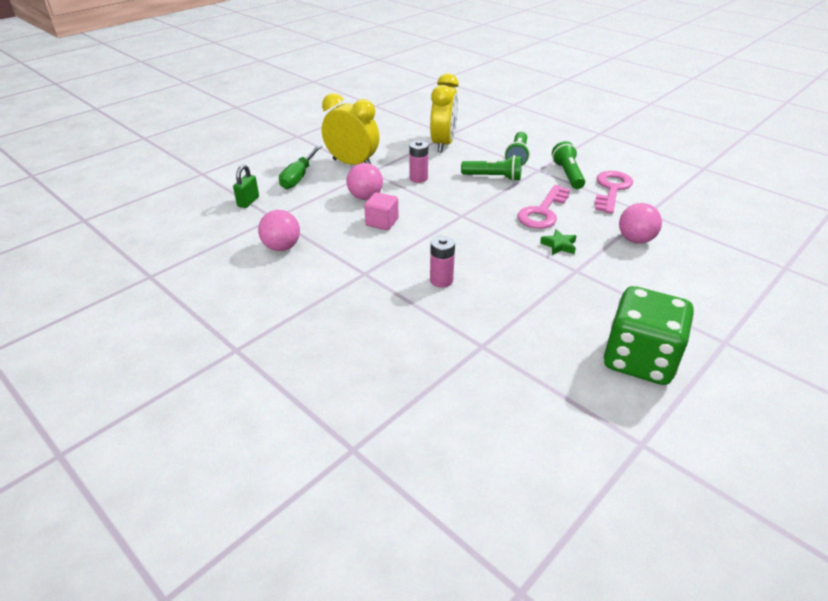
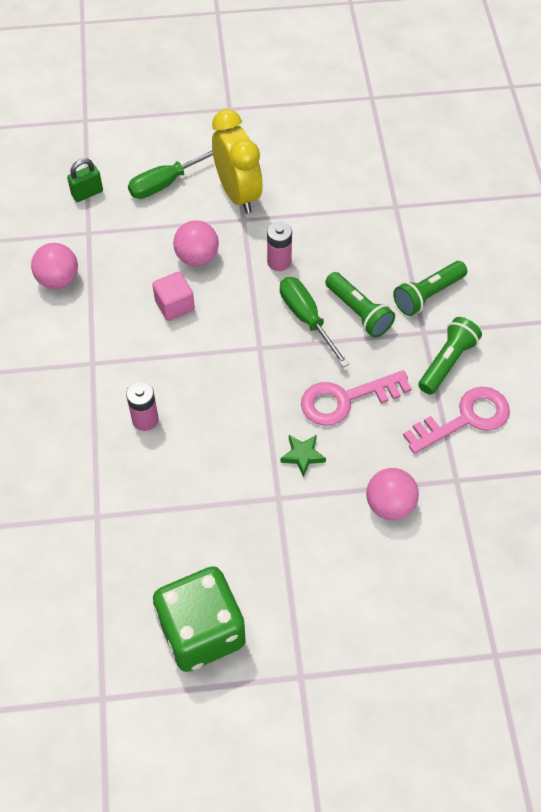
camera: 40 degrees right, 20 degrees up
(443, 144) = (369, 219): yellow clock -> none
(469, 192) = (306, 318): none -> green screwdriver

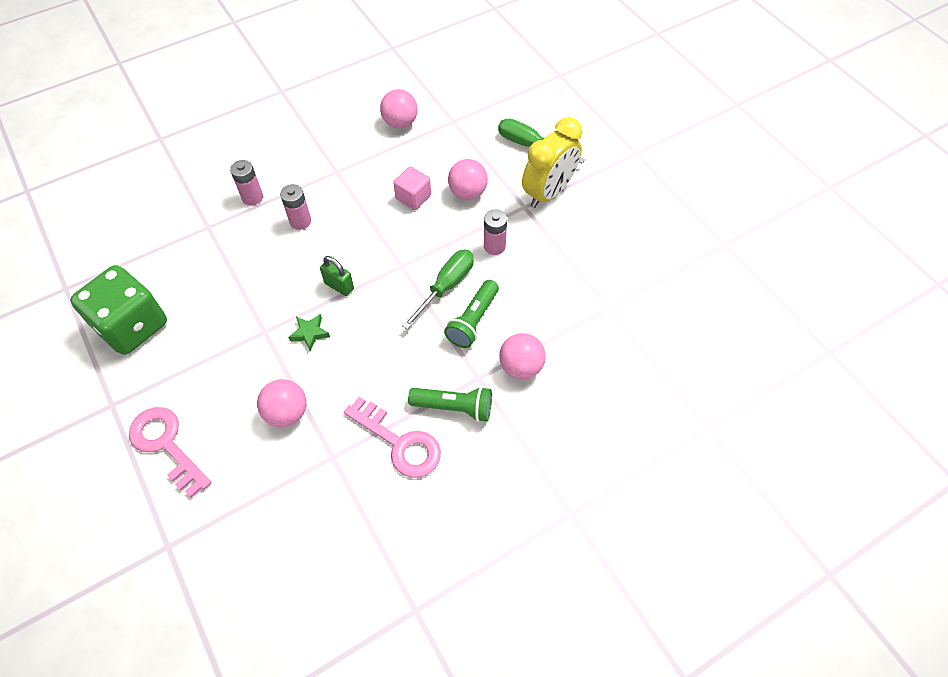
camera: 65 degrees right, 0 degrees up
(79, 457) = (252, 197): none -> pink battery
(87, 193) = (489, 105): green padlock -> green padlock (339, 286)
(345, 399) = (378, 343): pink key -> pink key (166, 444)
(427, 295) = (521, 367): green flashlight -> pink ball

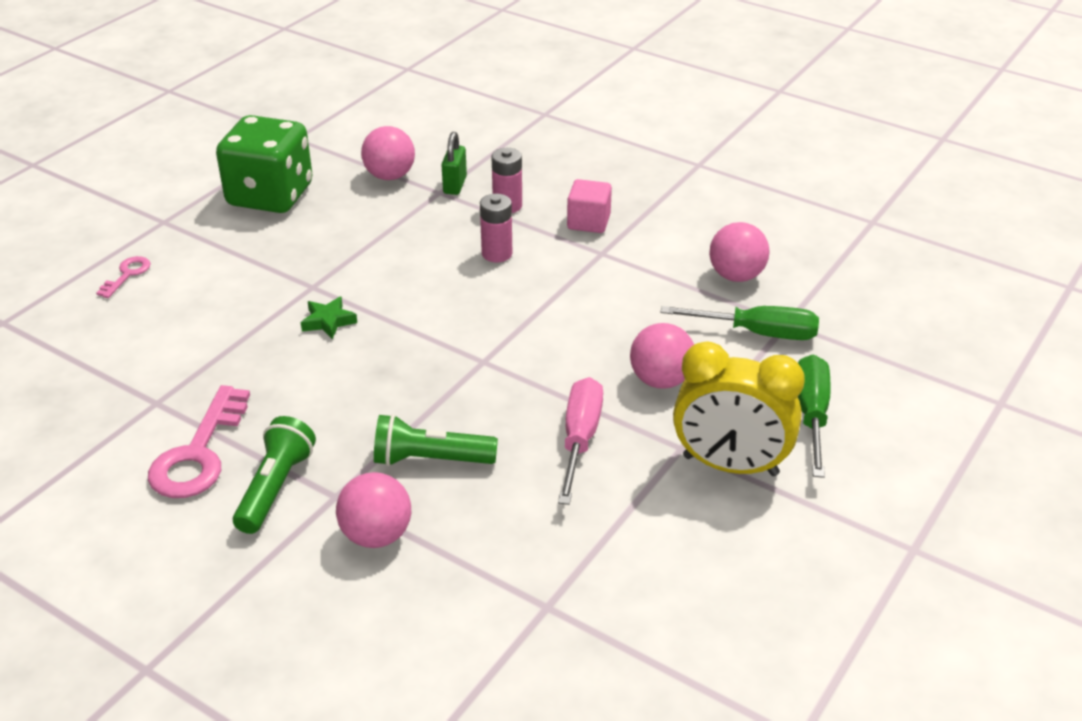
camera: 65 degrees right, 20 degrees down
(166, 444) = (127, 274): pink key -> pink key, size x0.51
(287, 413) = (204, 344): pink ball -> pink ball (390, 176)
(339, 286) = (415, 319): green padlock -> green padlock (455, 185)
(413, 197) = (610, 332): pink cube -> pink cube (588, 222)
(446, 286) = (475, 414): green screwdriver -> green screwdriver (758, 333)
(454, 407) = (275, 487): green flashlight -> green flashlight turned 150 degrees counterclockwise
(494, 246) = (580, 439): pink battery -> pink screwdriver

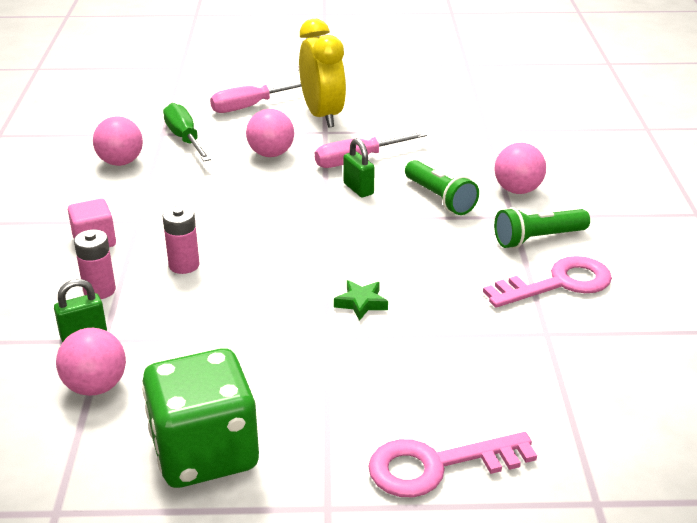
camera: 125 degrees left, 5 degrees down
(127, 274) = (437, 466): pink key -> pink key, size x1.96
(515, 409) = (358, 189): none -> green padlock
(811, 415) = (250, 106): green screwdriver -> pink screwdriver

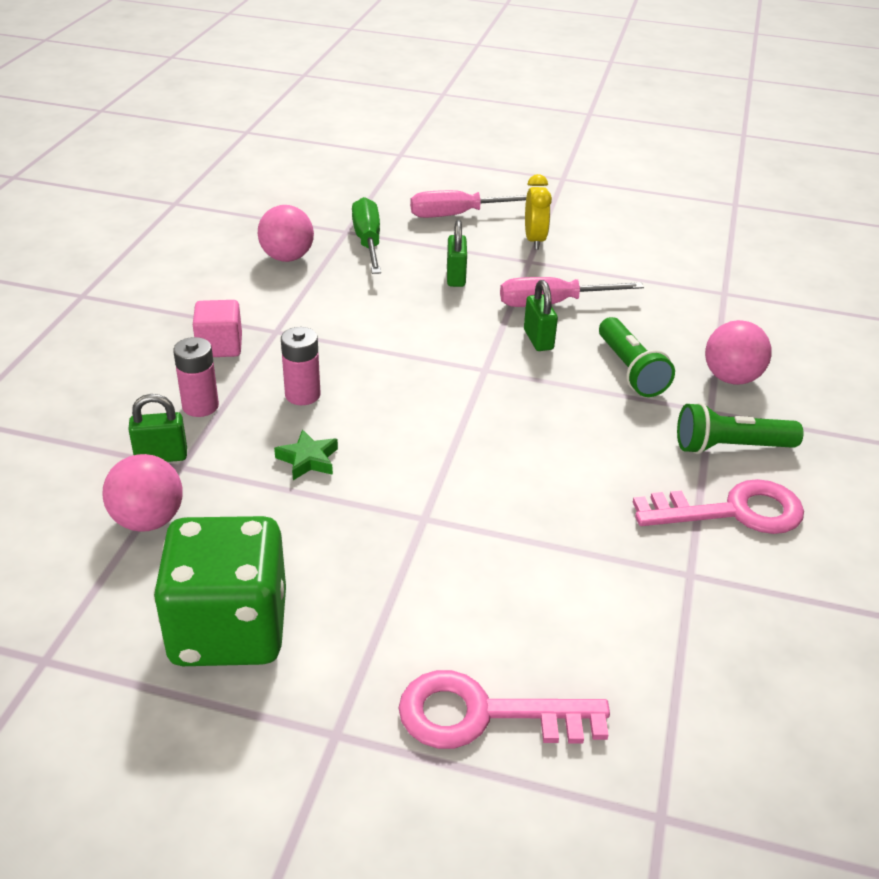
camera: 15 degrees right, 5 degrees up
(271, 154) = (456, 277): pink ball -> green padlock
(322, 116) = (534, 240): yellow clock -> yellow clock, size x0.57
(361, 303) = (481, 484): green star -> green star (308, 460)

